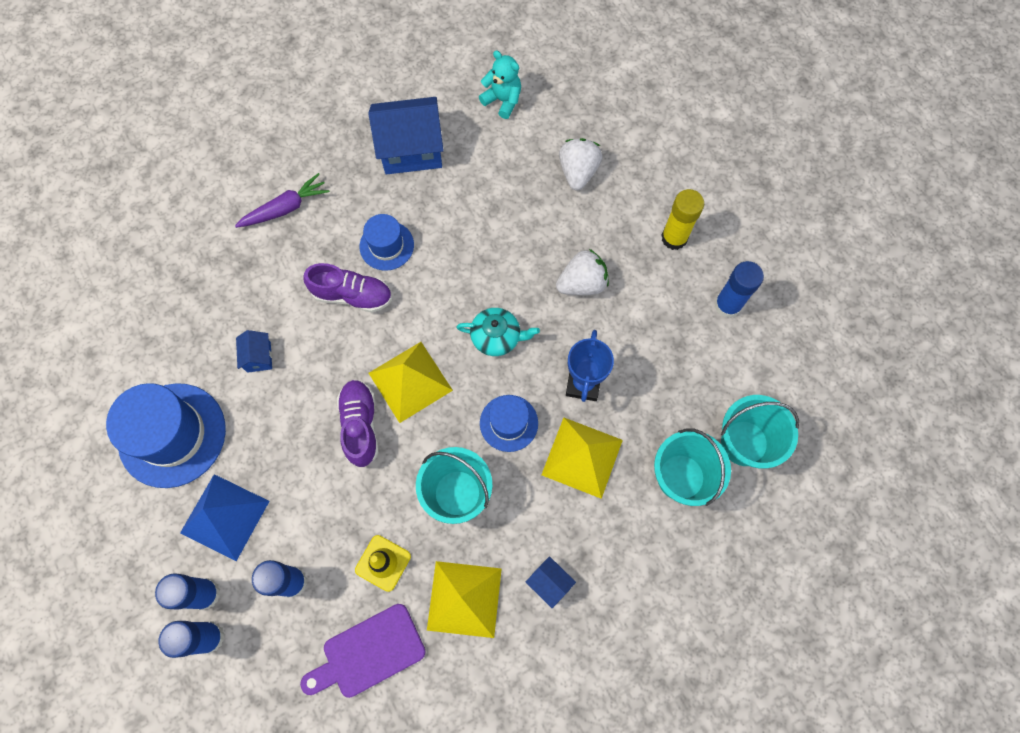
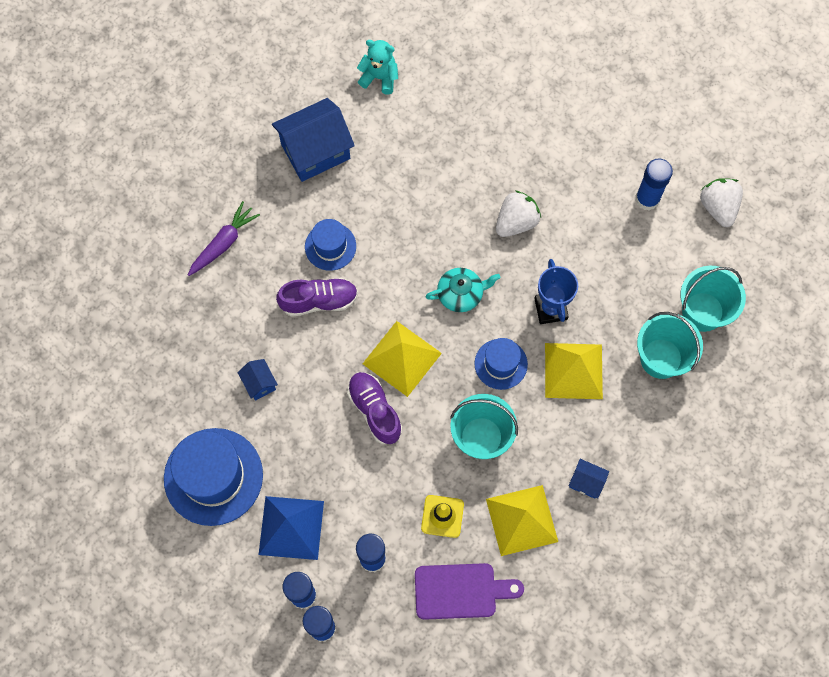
camera: 20 degrees left, 0 degrees up
(368, 653) = (460, 591): purple cutting board -> purple cutting board turned 135 degrees counterclockwise
(578, 172) = (474, 122): white strawberry -> white strawberry (718, 207)
(674, 238) = (580, 154): yellow glue stick -> none

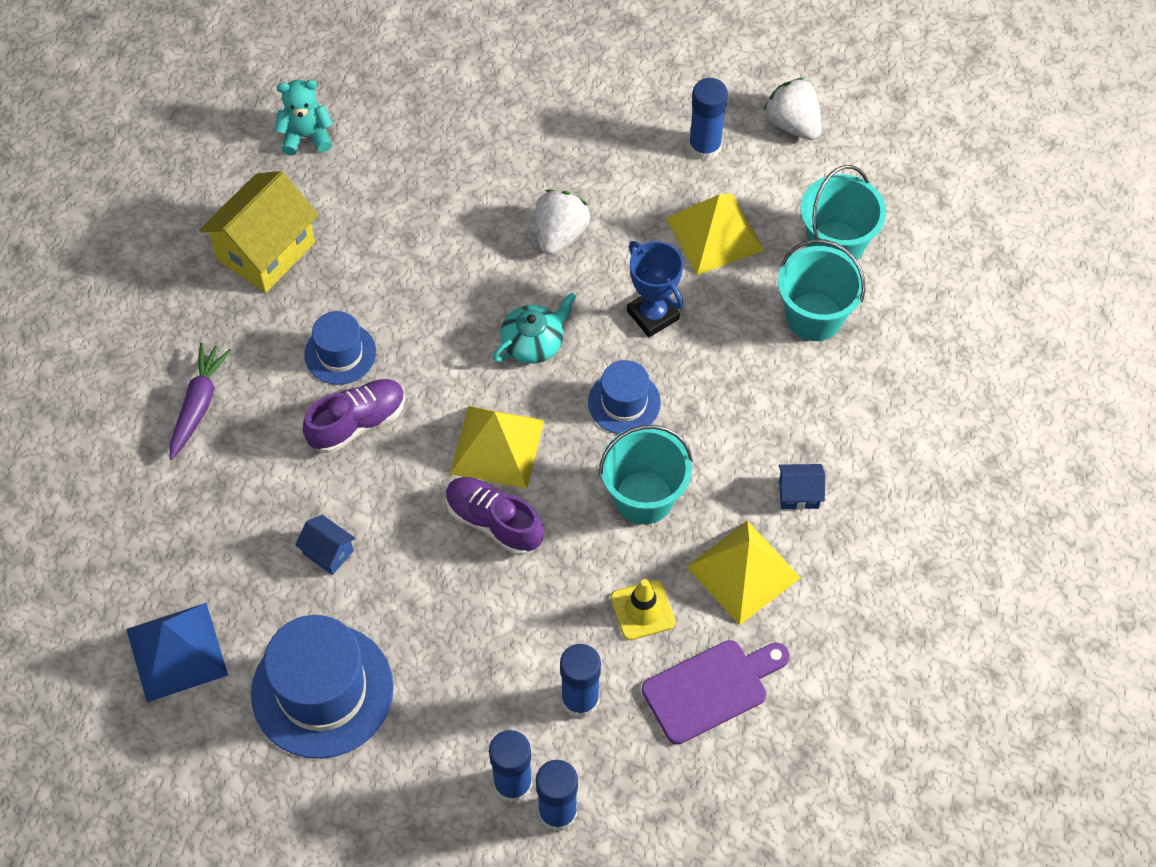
camera: 25 degrees left, 10 degrees down
(291, 527) = (456, 708): blue pyramid -> blue pyramid (177, 652)
(315, 151) = (266, 251): blue house -> yellow house
(573, 371) = (717, 374): yellow pyramid -> yellow pyramid (714, 234)

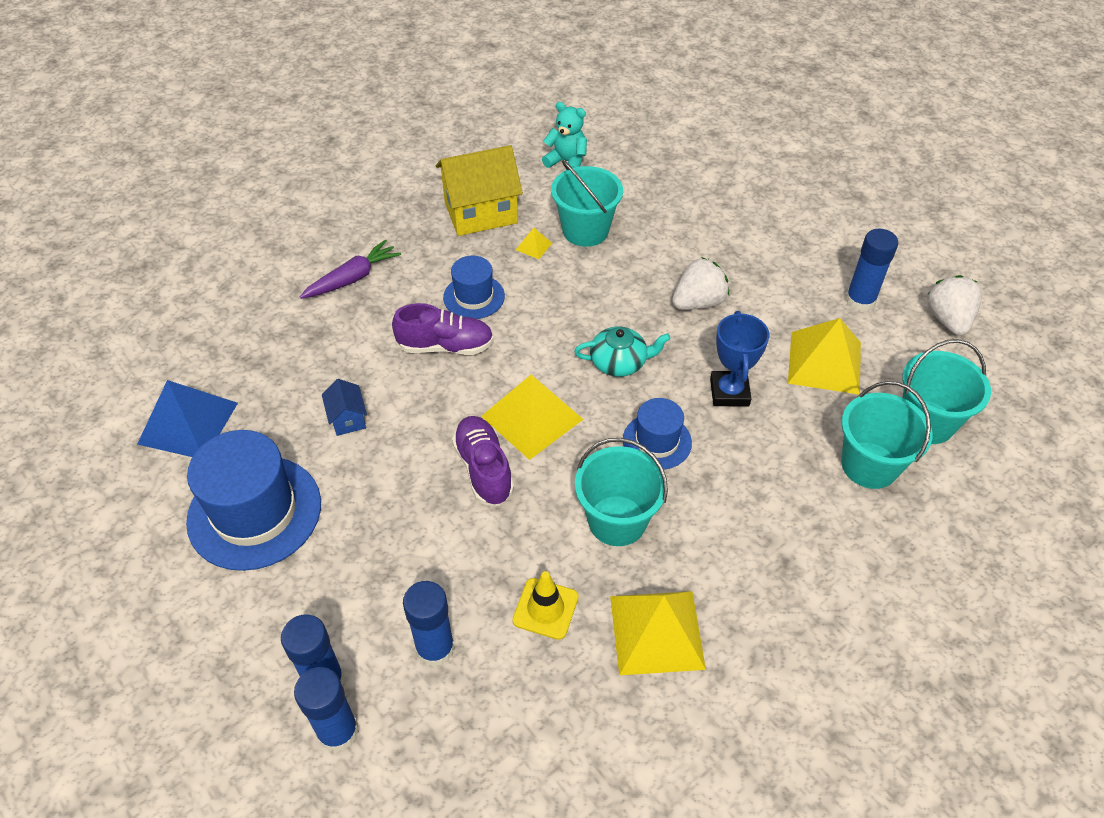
camera: 35 degrees right, 10 degrees down
(353, 261) = (534, 246): none -> yellow pyramid
(391, 212) = (585, 230): none -> turquoise bucket
(711, 689) = (552, 714): purple cutting board -> none
(798, 494) = (755, 597): blue house -> none

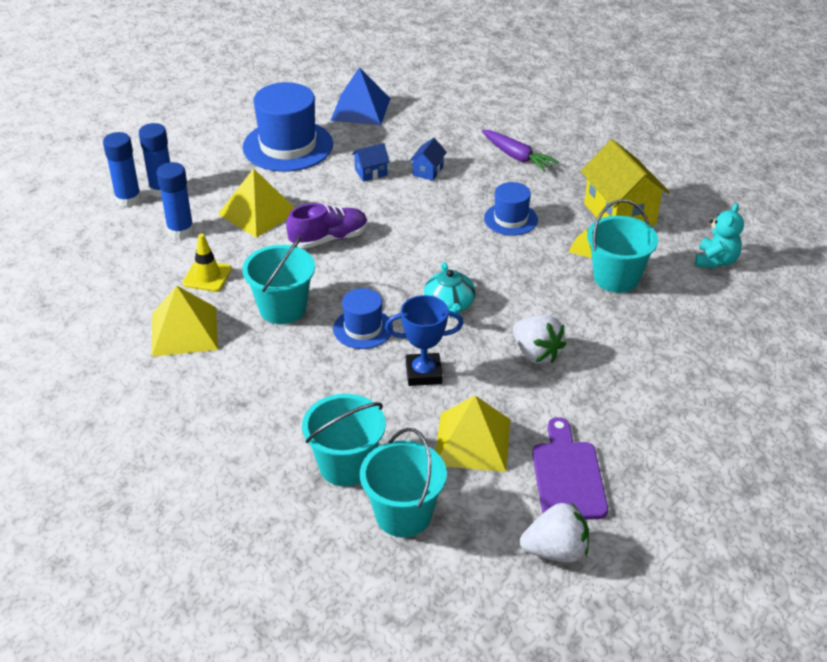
camera: 85 degrees right, 10 degrees down
(360, 361) = (428, 171): none -> blue house
(445, 346) = (451, 209): purple shoe -> none
(531, 417) = (381, 259): yellow pyramid -> yellow pyramid (258, 212)
(860, 301) = (567, 476): blue glue stick -> purple cutting board

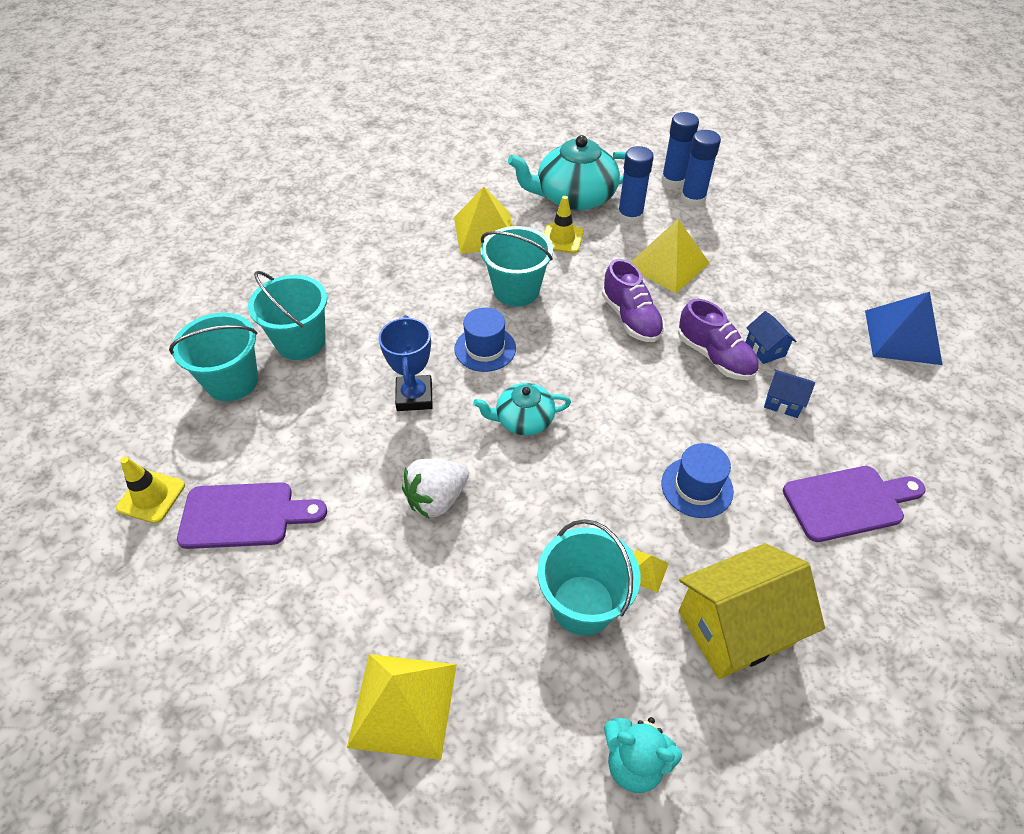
camera: 90 degrees right, 10 degrees up
(137, 266) = (574, 197): none -> turquoise teapot
(288, 146) = (797, 278): blue hat -> none
(378, 198) = (714, 357): none -> purple shoe
(472, 441) = (311, 434): yellow pyramid -> yellow pyramid (403, 704)
(517, 157) = (848, 502): purple carrot -> purple cutting board
(555, 551) = (151, 497): white strawberry -> yellow traffic cone

